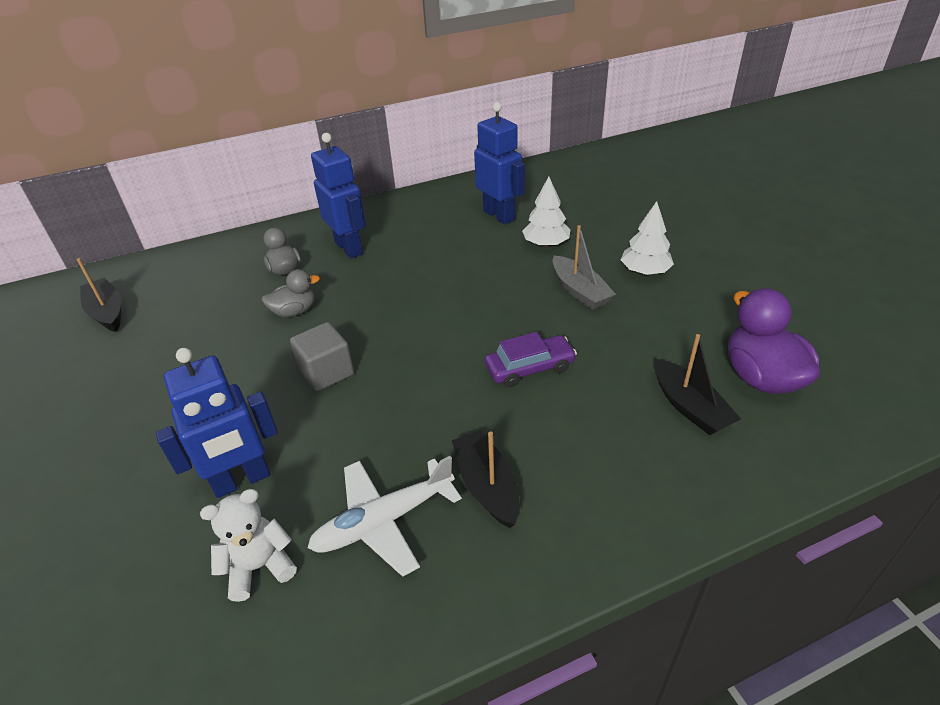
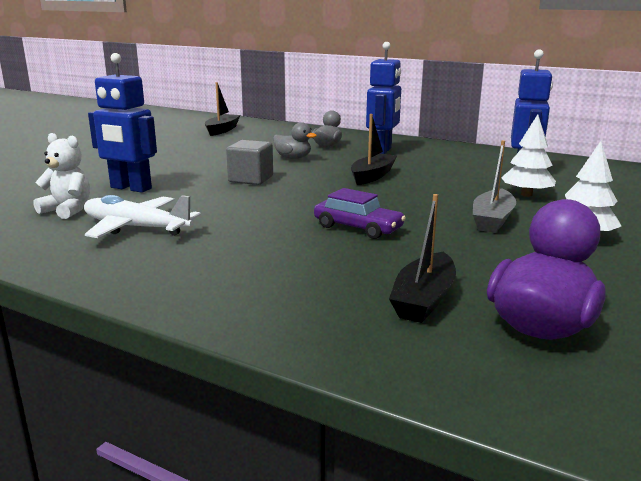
camera: 50 degrees right, 20 degrees down
(487, 486) = (206, 247): black boat -> black boat (372, 176)

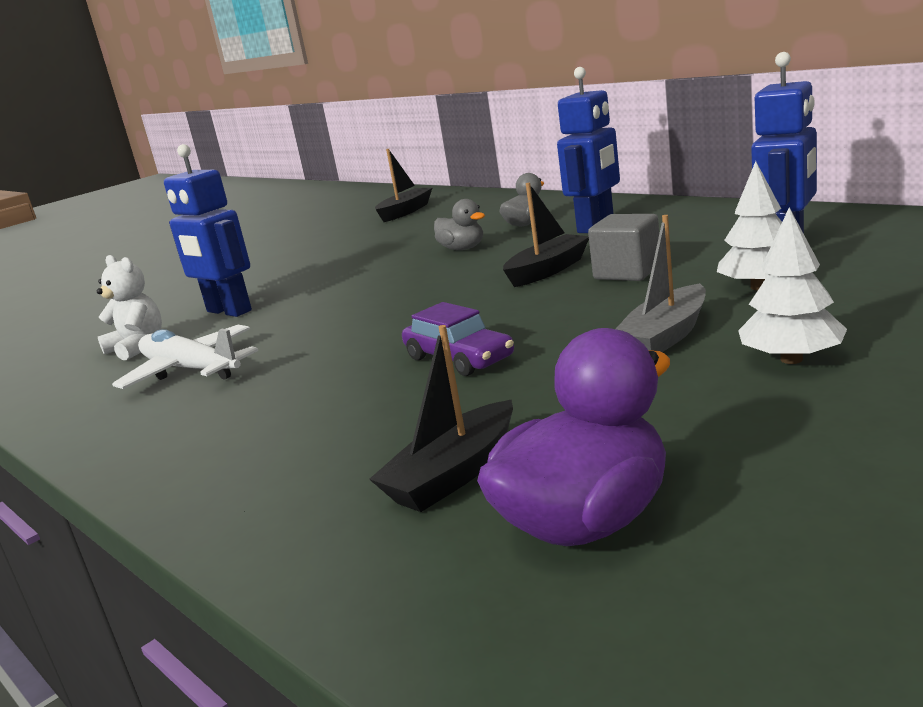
camera: 20 degrees right, 0 degrees up
(251, 179) = (381, 287): grey cube -> grey cube (627, 272)

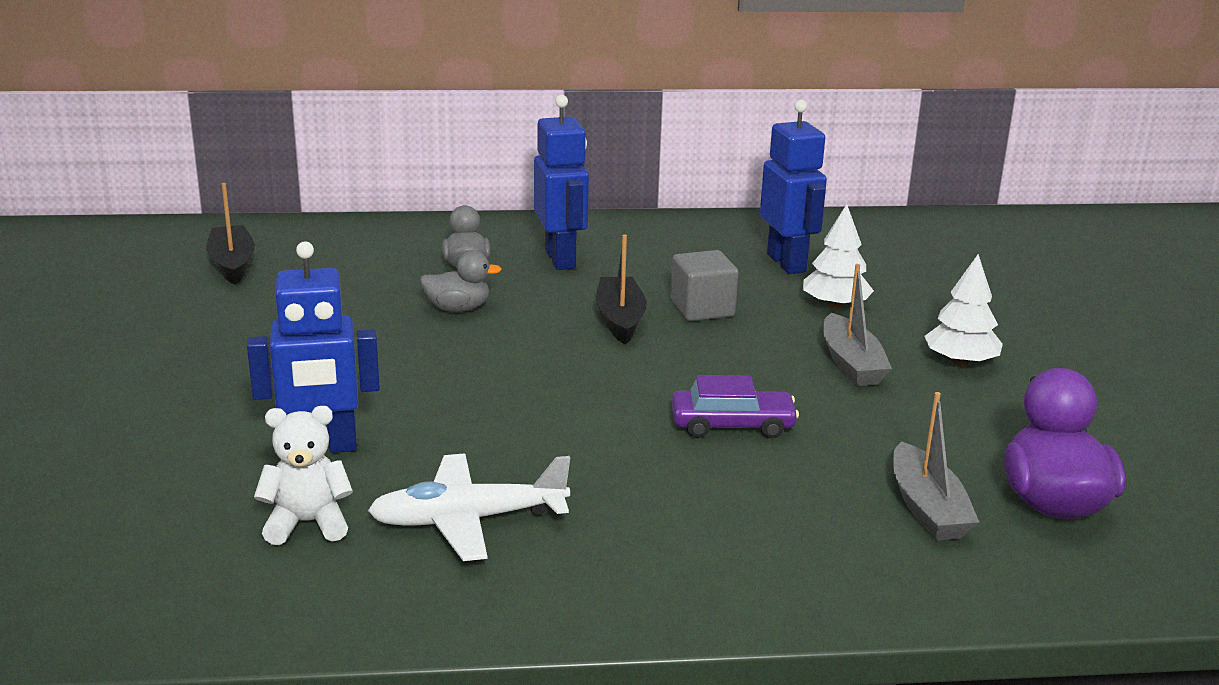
camera: 55 degrees left, 5 degrees up
(454, 474) = (927, 508): black boat -> grey boat

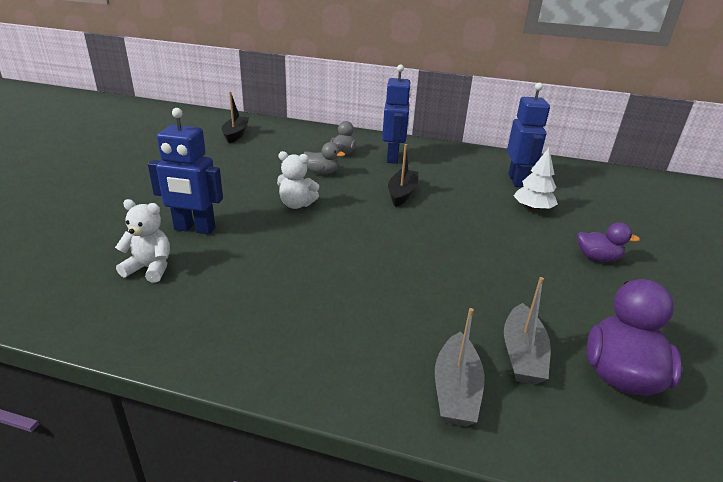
camera: 20 degrees right, 5 degrees up
(460, 373) = (296, 205): none -> white teddy bear
(468, 520) = (232, 288): white plane -> none
(702, 309) = (452, 196): grey cube -> none
(732, 425) = (425, 266): purple car -> none
(851, 363) = (523, 244): grey boat -> grey boat (456, 390)
(960, 362) = (597, 258): white tree -> purple duck

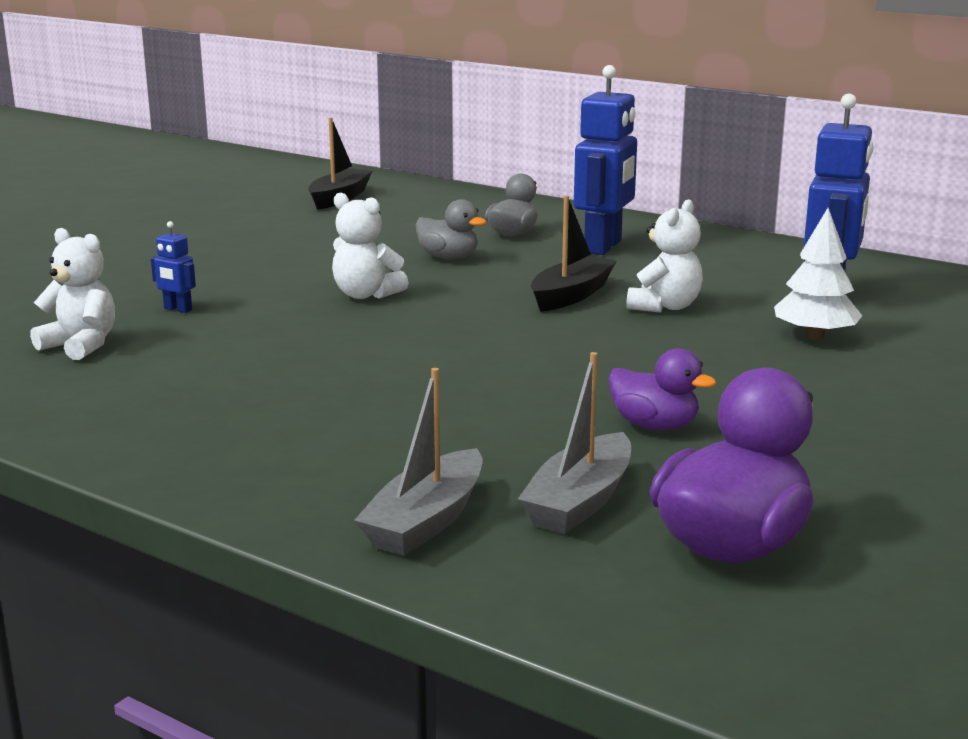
camera: 20 degrees right, 10 degrees down
(194, 229) = (177, 309): blue robot -> blue robot, size x0.44
(451, 196) = (665, 307): none -> white teddy bear
(597, 258) = (870, 412): purple duck -> purple duck (654, 426)

